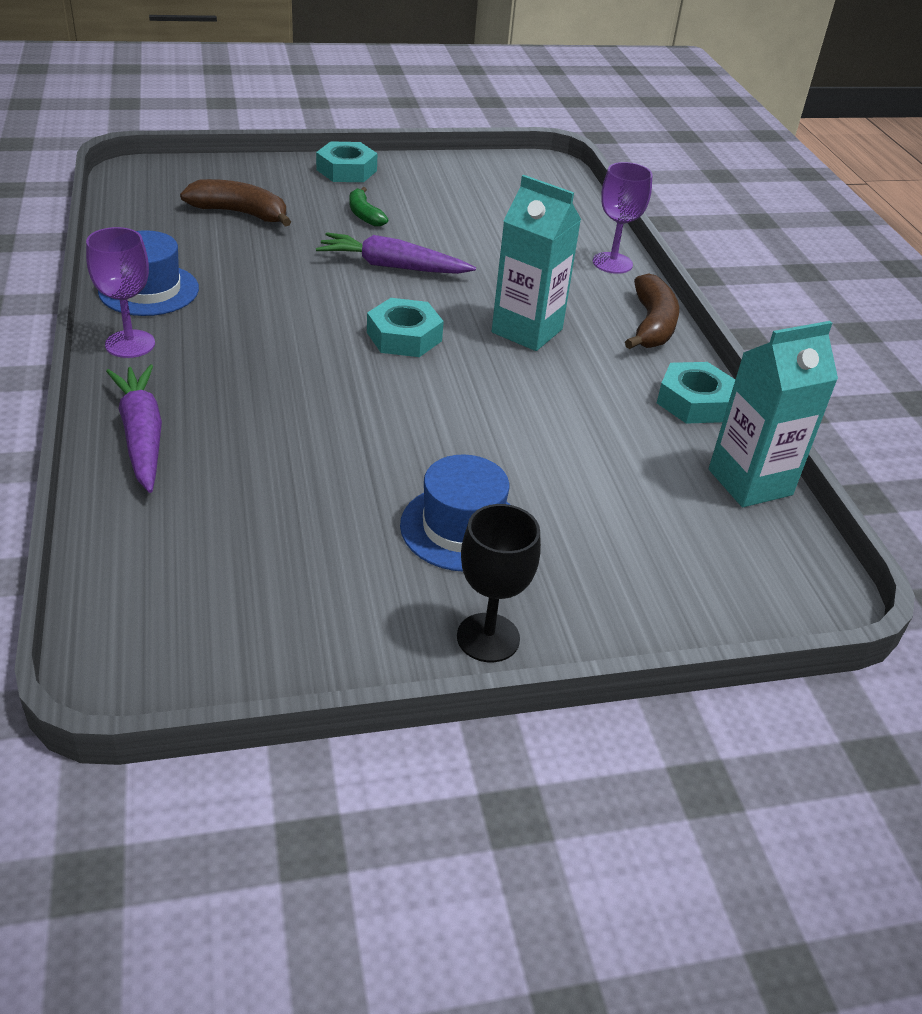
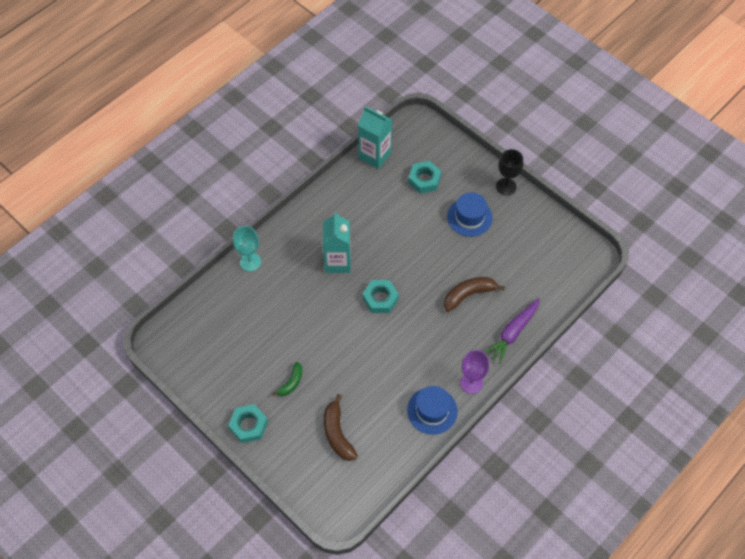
camera: 120 degrees left, 20 degrees up
(392, 266) = (329, 339): purple carrot -> none
(612, 263) = (250, 262): purple goblet -> turquoise goblet
(652, 325) = (294, 224): brown banana -> brown banana (468, 295)
(694, 402) = (339, 188): turquoise nut -> turquoise nut (424, 180)

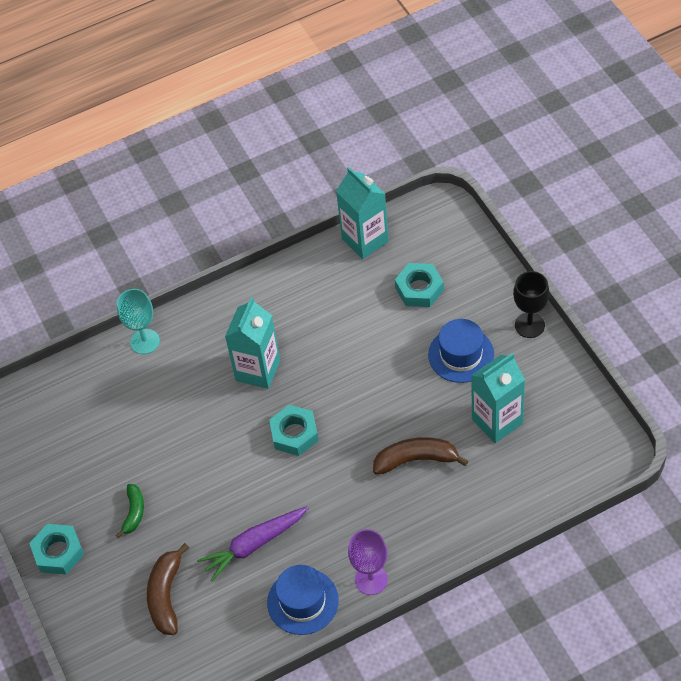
camera: 25 degrees right, 5 degrees down
(291, 382) = (134, 512): green banana -> green banana turned 45 degrees counterclockwise
(510, 255) = (497, 421): none -> turquoise carton
(513, 332) = (456, 527): purple carrot -> purple carrot (254, 545)

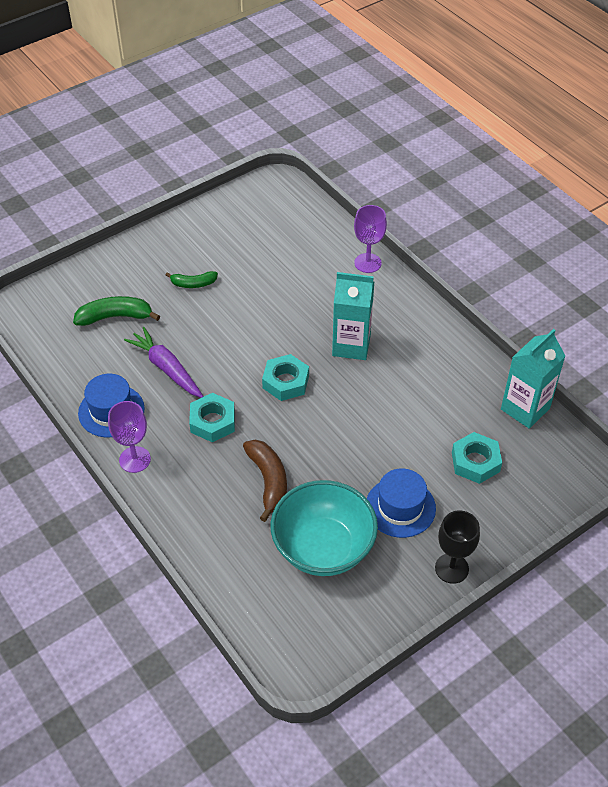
camera: 75 degrees right, 5 degrees down
(58, 552) = (153, 244): turquoise nut -> turquoise nut (212, 422)
(145, 341) = (367, 263): turquoise goblet -> purple goblet
(166, 595) = (115, 317): brown banana -> green banana
(497, 421) = (323, 548): turquoise carton -> turquoise bowl

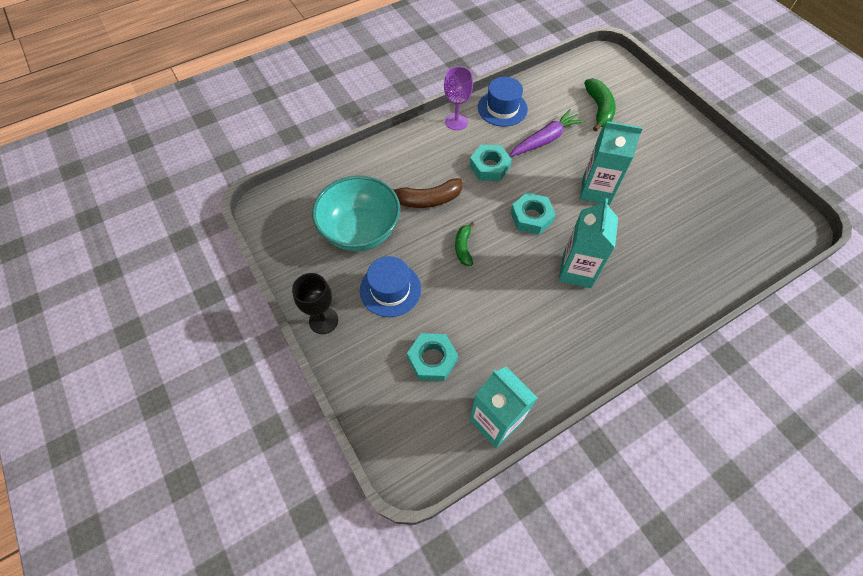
camera: 95 degrees right, 10 degrees up
(193, 284) = (643, 158): green banana -> green banana (463, 247)
(243, 325) = (596, 191): none -> turquoise carton
(367, 263) = (693, 297): purple goblet -> none

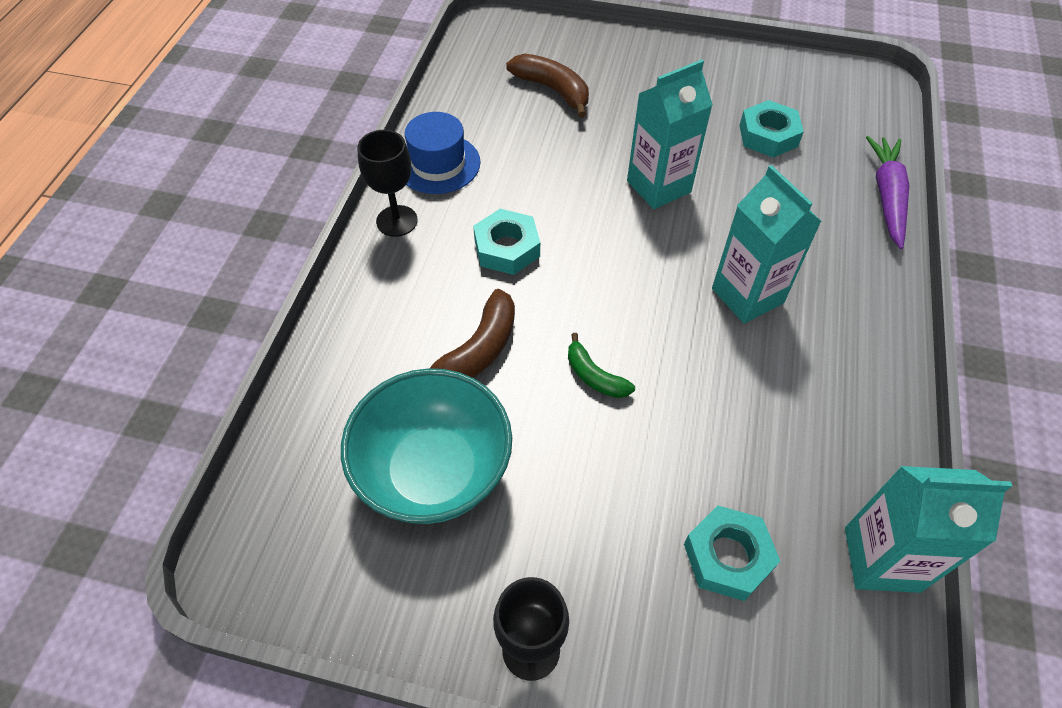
camera: 45 degrees left, 5 degrees down
(390, 289) = (569, 515): blue hat -> none
(456, 121) = (397, 221): purple goblet -> black goblet
(531, 217) = (627, 272): turquoise nut -> turquoise nut (768, 136)
(545, 139) = (534, 167): purple carrot -> purple carrot (887, 196)
(599, 109) = (553, 90): green banana -> brown banana

